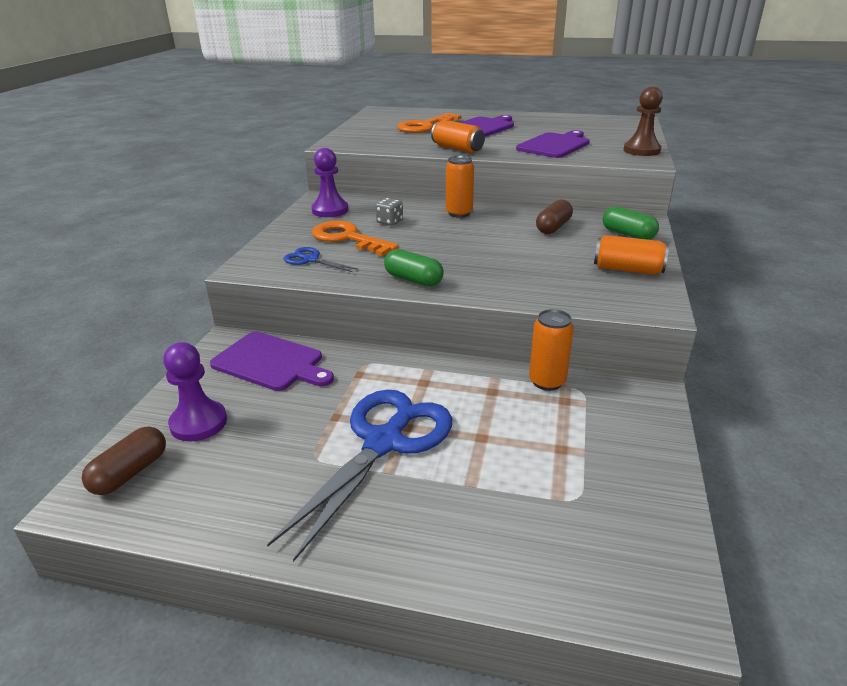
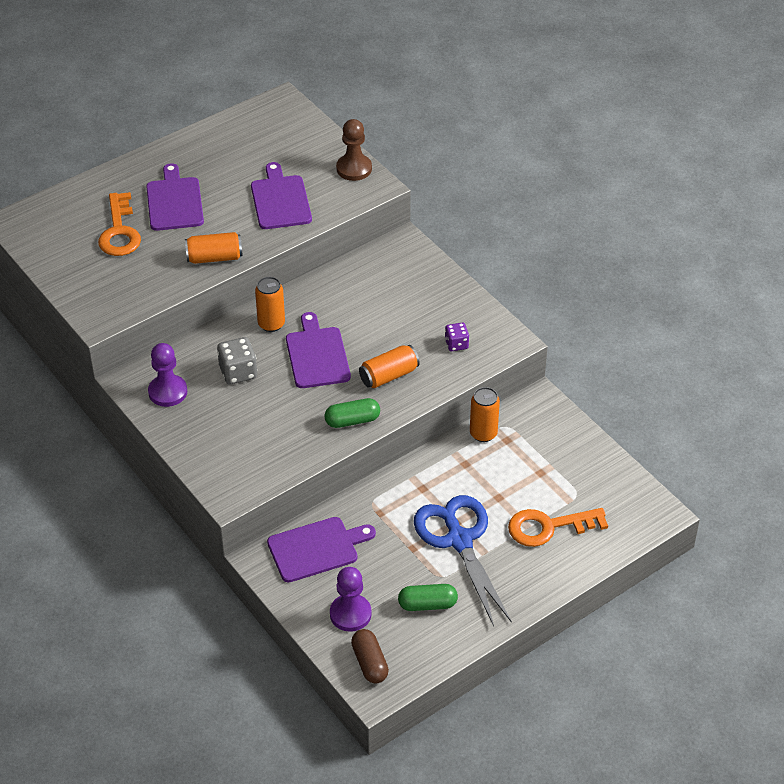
camera: 50 degrees left, 15 degrees up
(310, 260) = (256, 454): blue scissors -> none
(348, 238) = (241, 413): orange key -> orange key (548, 527)
(389, 222) = (238, 372): grey dice -> grey dice, size x1.56
(460, 238) = (317, 355): none -> purple cutting board
(553, 227) = (359, 295): brown capsule -> none
(592, 284) = (456, 344): none -> purple dice
(628, 234) = (415, 269): green capsule -> green capsule (427, 604)
(628, 270) = (459, 313): orange can -> orange can (389, 375)

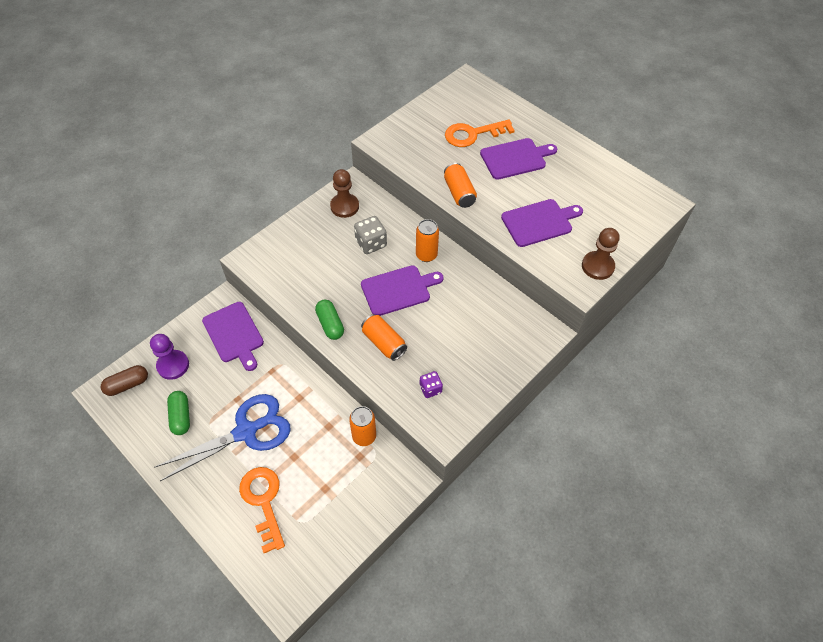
camera: 80 degrees right, 10 degrees up
(168, 392) = (344, 206): purple pawn -> brown pawn

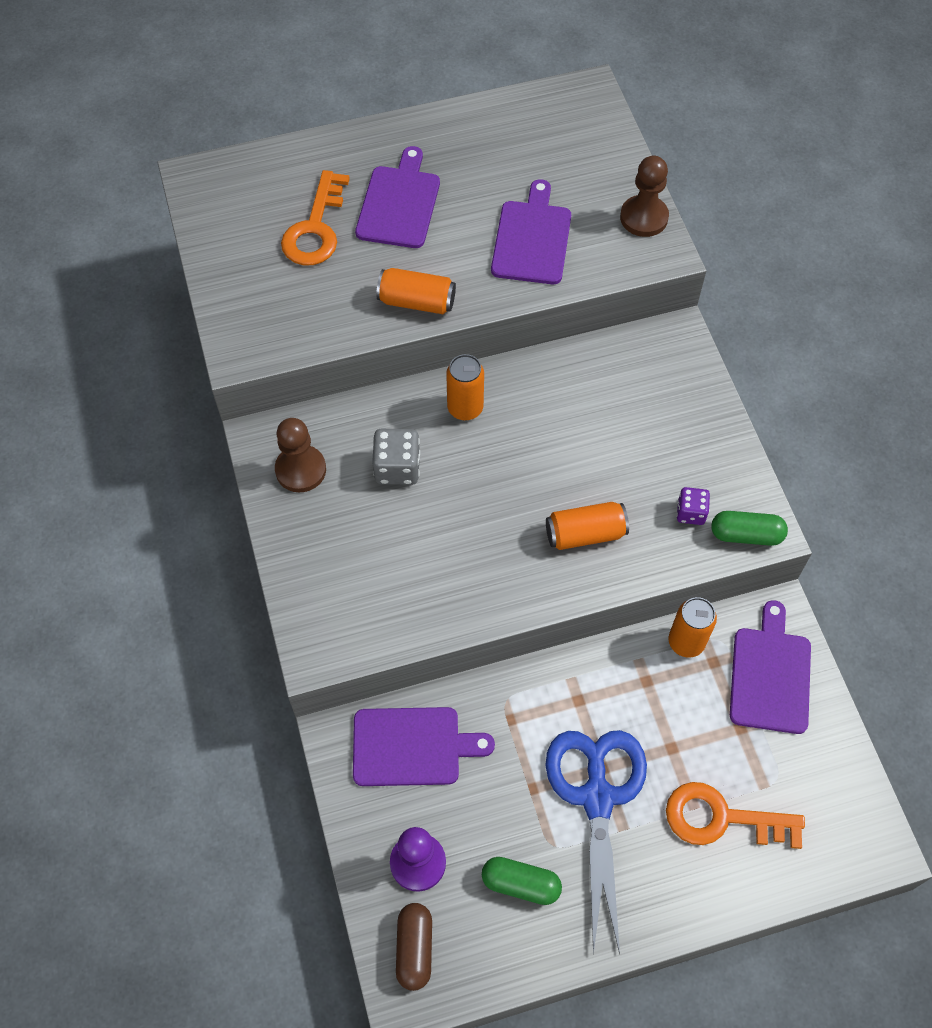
camera: 60 degrees left, 5 degrees up
(330, 324) = (513, 588): green capsule -> green capsule (746, 535)
(398, 290) = (505, 473): purple cutting board -> purple cutting board (770, 675)

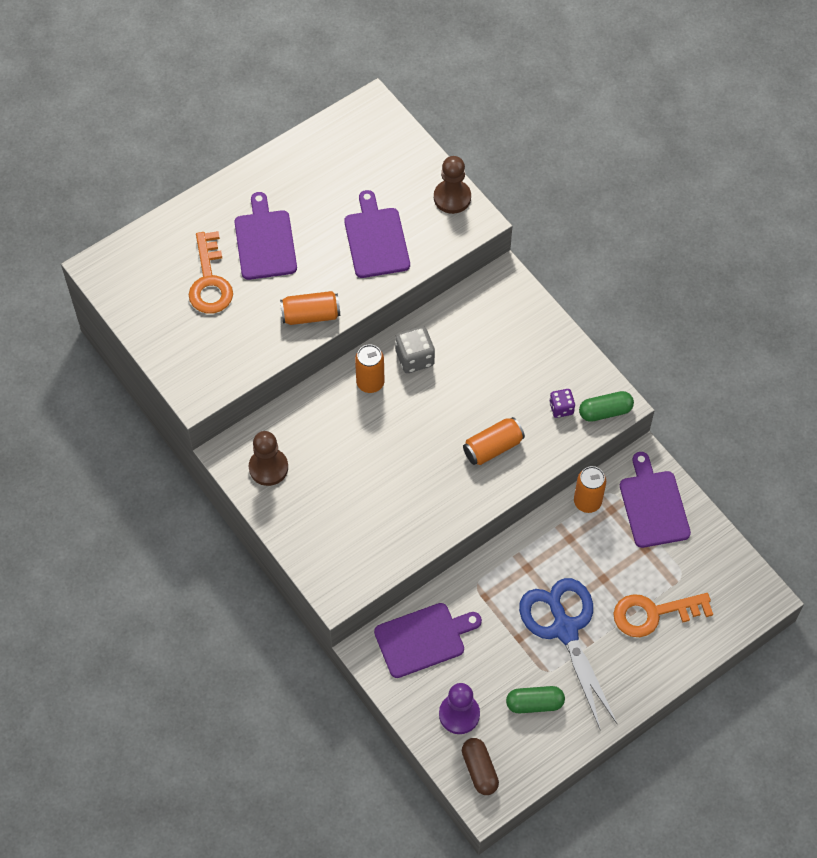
camera: 20 degrees left, 0 degrees up
(397, 468) = (339, 443): grey dice -> grey dice (414, 358)

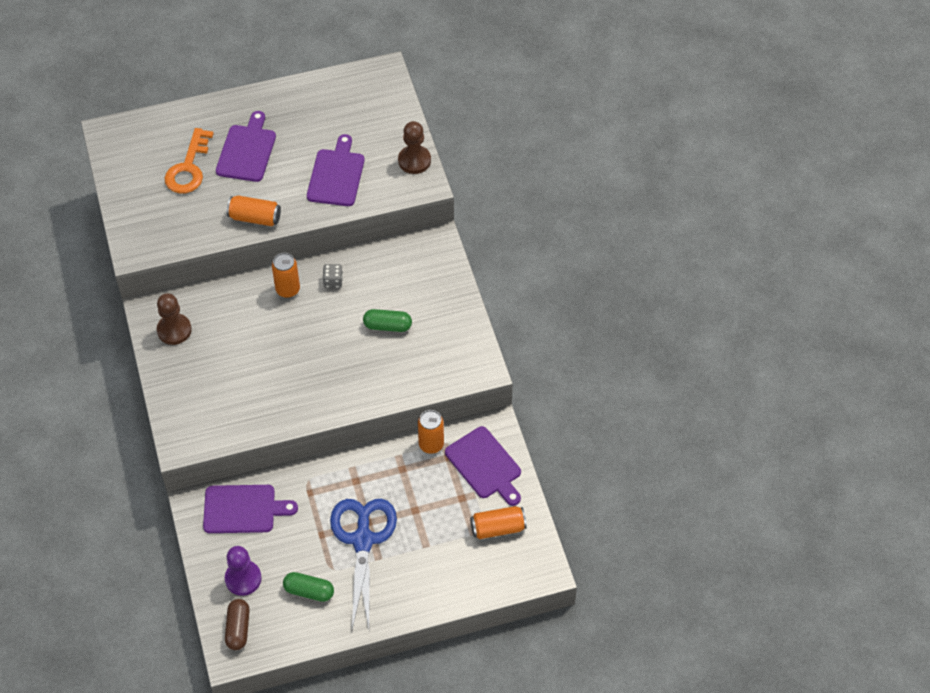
camera: 20 degrees right, 5 degrees down
(414, 358) = (333, 281): grey dice -> grey dice, size x0.64
(493, 447) = (362, 371): orange can -> orange can (498, 528)
(561, 408) = (434, 358): purple dice -> none
(605, 411) = (469, 372): green capsule -> green capsule (387, 326)
(653, 505) = (485, 465): purple cutting board -> purple cutting board turned 135 degrees clockwise
(653, 613) = (443, 552): orange key -> none

